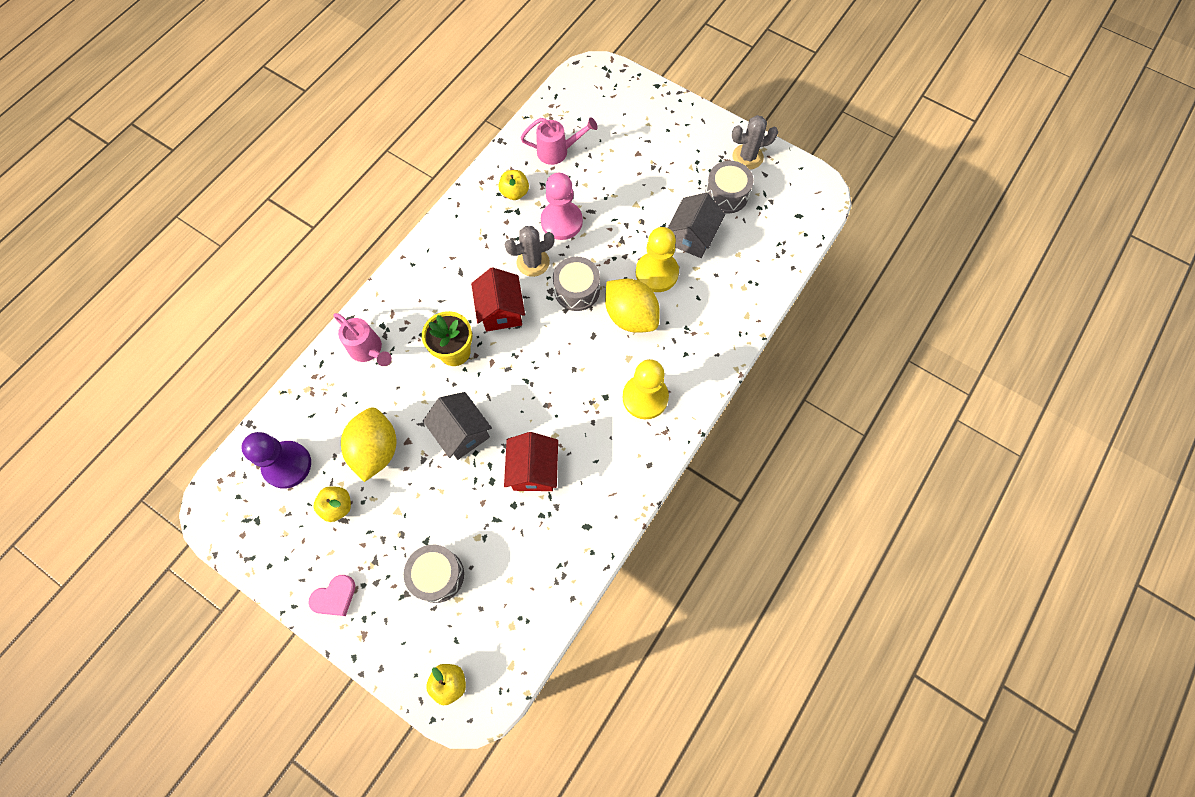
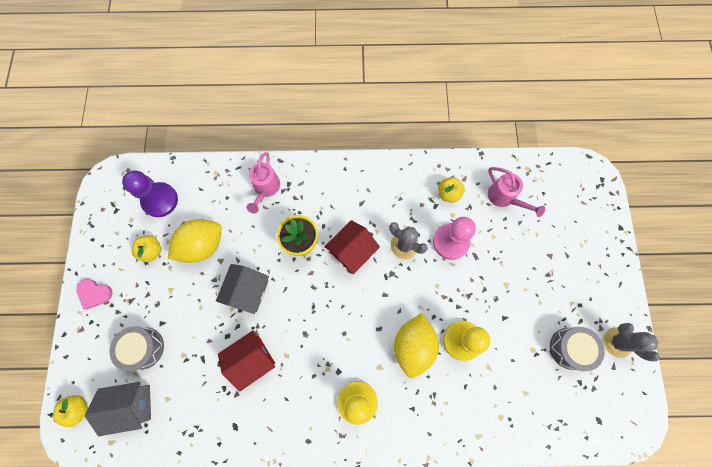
camera: 55 degrees right, 5 degrees up
(577, 290) = (405, 292): grey drum -> none
(692, 237) = (512, 346): grey house -> grey house (132, 405)

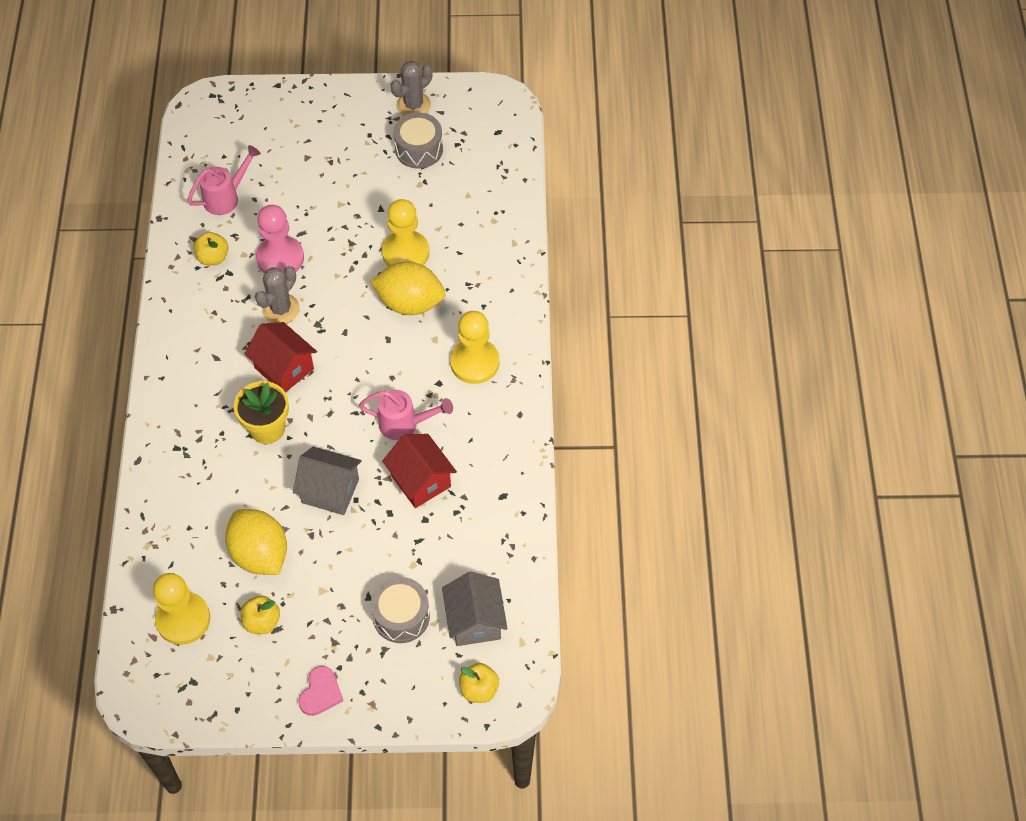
camera: 90 degrees left, 15 degrees down
(160, 200) = (183, 619): purple pawn -> yellow pawn
(266, 189) = (181, 476): pink watering can -> pink watering can (404, 424)

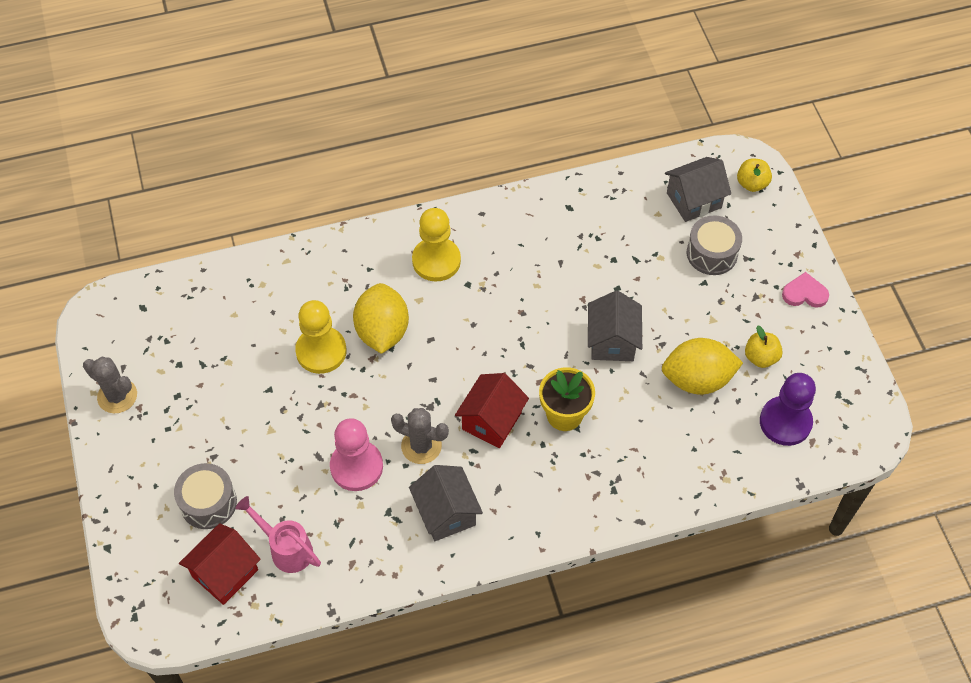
camera: 105 degrees left, 0 degrees up
(183, 619) = (785, 422): yellow pawn -> purple pawn
(210, 314) = (446, 513): none -> grey house
(213, 257) = (372, 534): yellow apple -> none
(260, 554) = (697, 379): yellow lemon -> yellow lemon turned 45 degrees clockwise
(404, 424) = (521, 300): pink watering can -> none
(419, 149) = (180, 374): grey drum -> grey drum (208, 503)
(420, 481) = (576, 272): red house -> red house (225, 573)

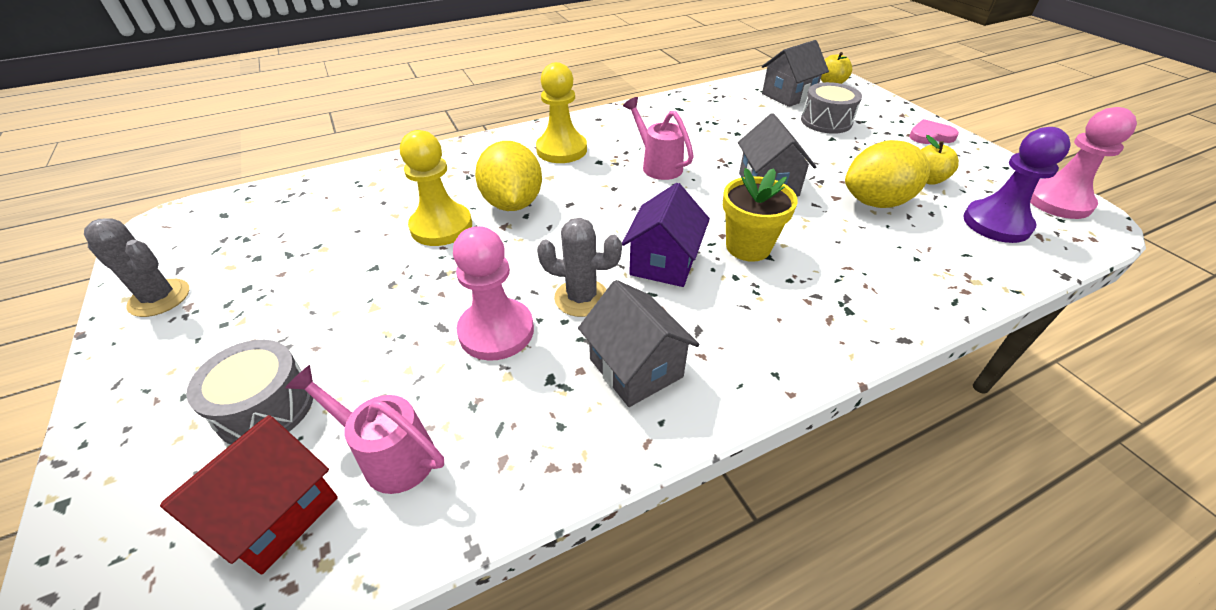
camera: 10 degrees left, 15 degrees down
(491, 421) = (663, 263): red house -> purple house
(521, 298) = (658, 165): none -> pink watering can
(859, 404) = (1058, 201): none -> pink pawn

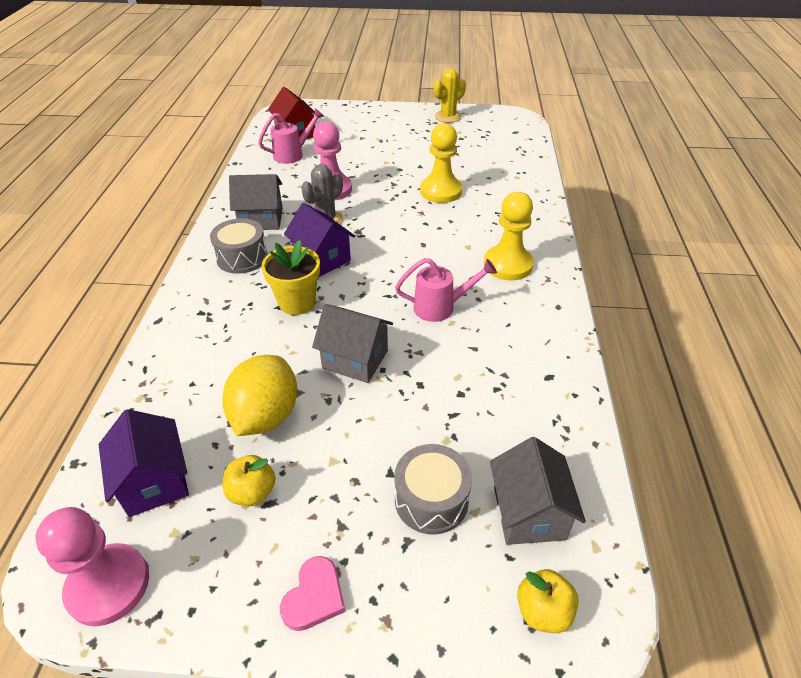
camera: 120 degrees right, 0 degrees up
(159, 298) = (448, 117): grey cactus -> yellow cactus
(266, 407) = (348, 135): grey drum -> grey drum (242, 257)
(513, 203) = (444, 222): yellow lemon -> none
(996, 224) = (154, 481): purple pawn -> purple house

